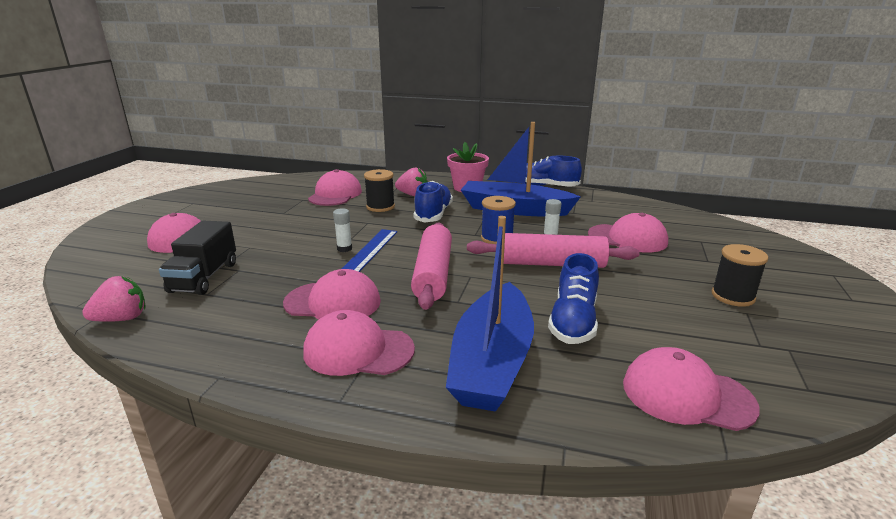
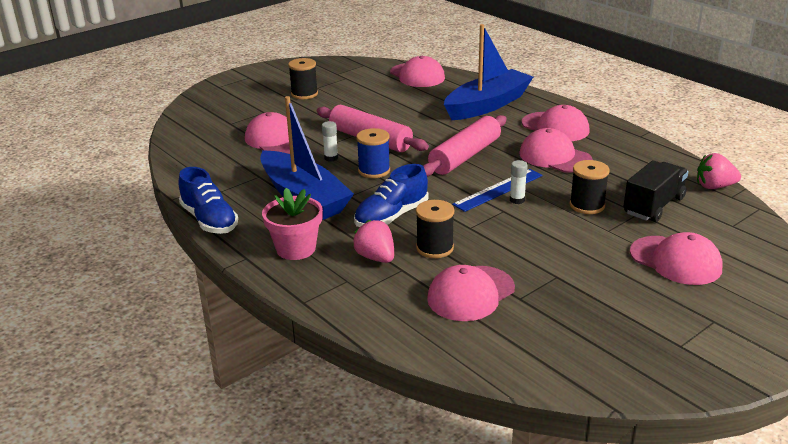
camera: 145 degrees left, 5 degrees up
(275, 261) = (587, 205): none -> black spool
(573, 321) = (417, 108): blue shoe -> none

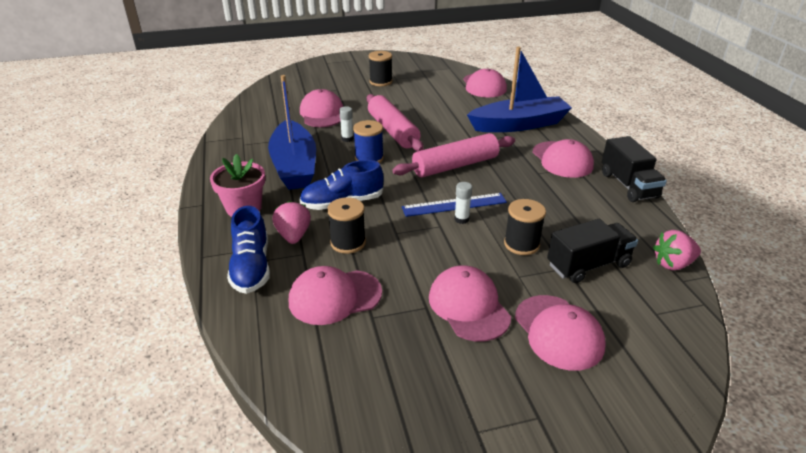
camera: 25 degrees right, 5 degrees up
(209, 220) = (211, 165): blue shoe -> blue shoe (251, 267)
(554, 157) = (535, 188): pink cap -> pink cap (468, 306)
(629, 135) = (628, 185): none -> black truck
(714, 186) = (672, 264): pink strawberry -> pink strawberry turned 45 degrees counterclockwise

